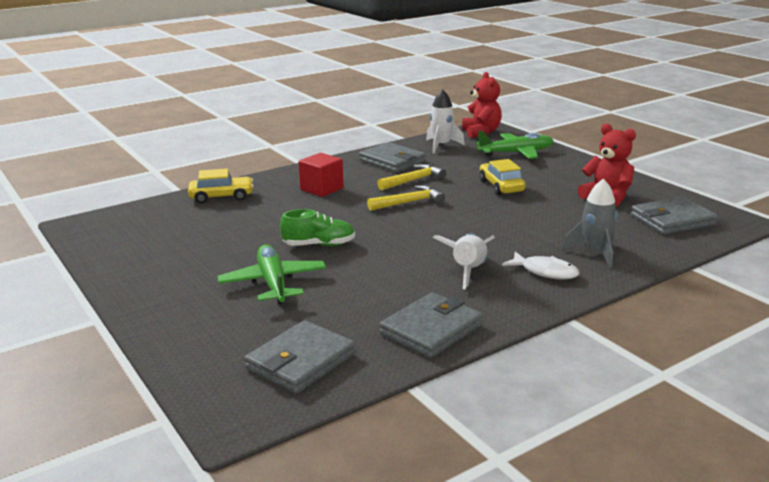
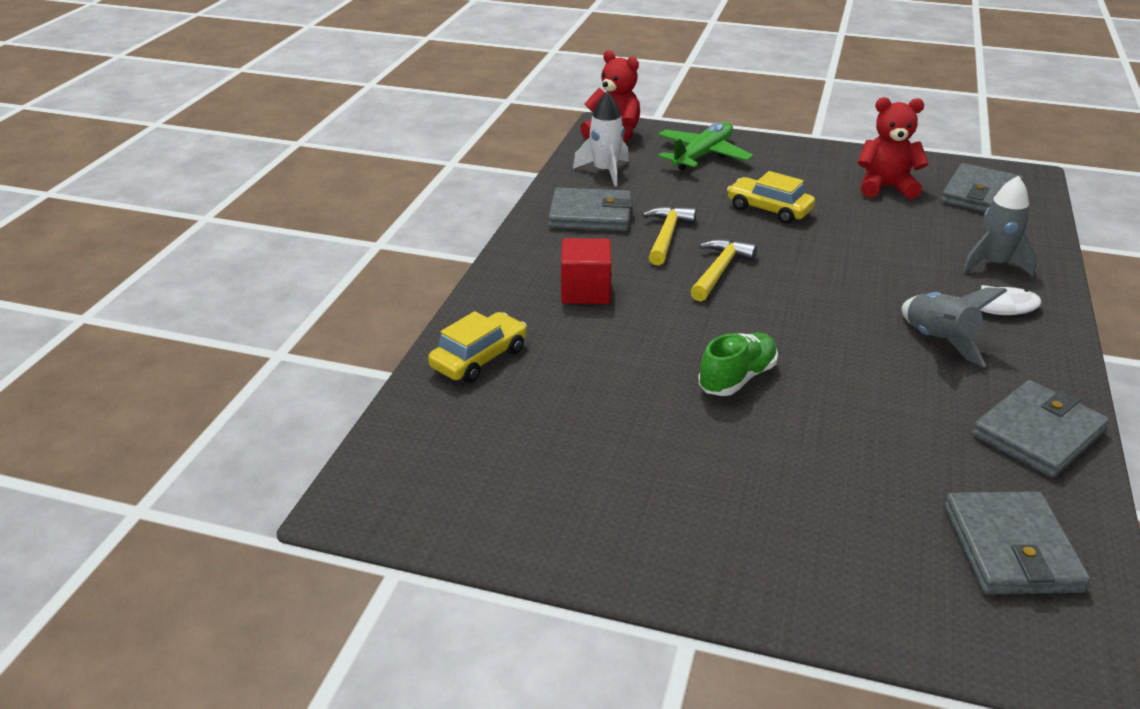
camera: 40 degrees left, 10 degrees up
(273, 283) = (790, 460): green plane -> none
(431, 329) = (1037, 433): grey wallet -> grey wallet turned 45 degrees clockwise
(468, 271) = (938, 341): white rocket -> grey rocket

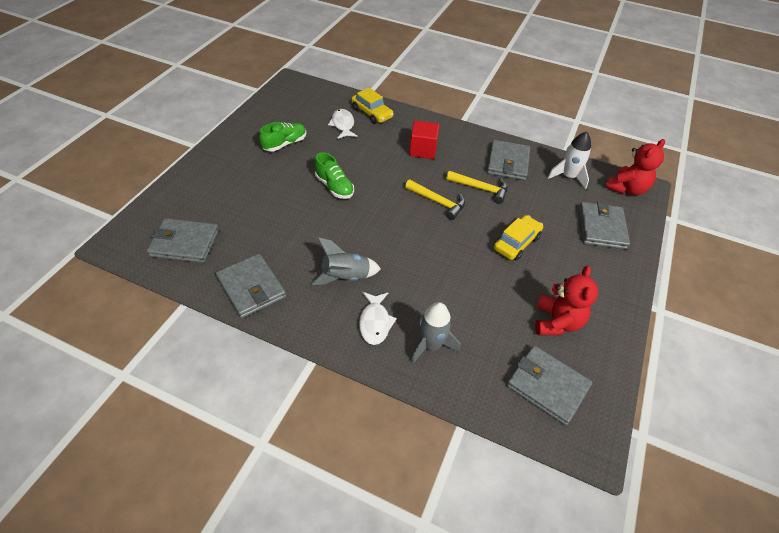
camera: 95 degrees right, 15 degrees up
(532, 392) = (343, 125): none -> white fish
(630, 466) = (285, 144): none -> green shoe
(703, 155) = (601, 228): green plane -> grey wallet

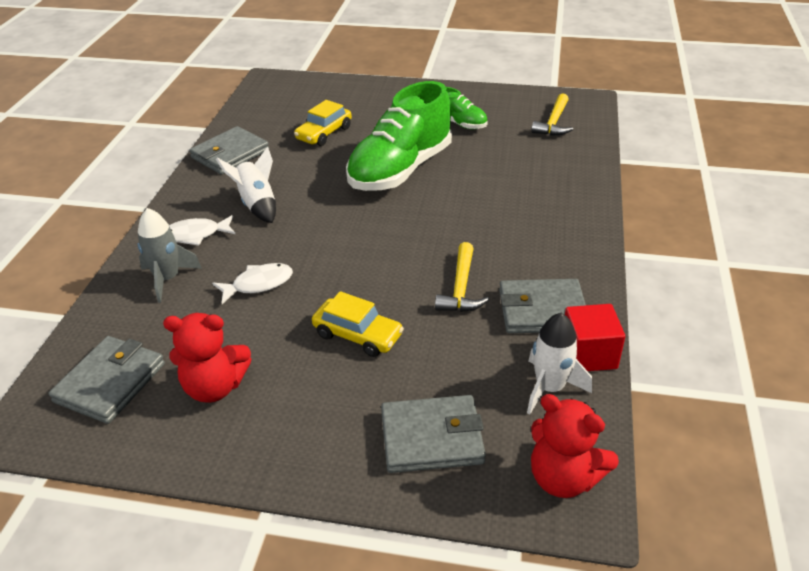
camera: 80 degrees right, 10 degrees down
(184, 243) = (278, 108): grey wallet -> none
(334, 187) = (400, 170): green shoe -> green shoe, size x2.04
(343, 125) = (525, 153): white fish -> white fish (258, 284)
(346, 277) = (257, 205): grey rocket -> white rocket
(372, 113) = (569, 169): yellow car -> yellow car (324, 133)
(423, 150) = (517, 223): red cube -> red cube (588, 354)
(438, 202) = (411, 252): yellow hammer -> yellow hammer (554, 122)

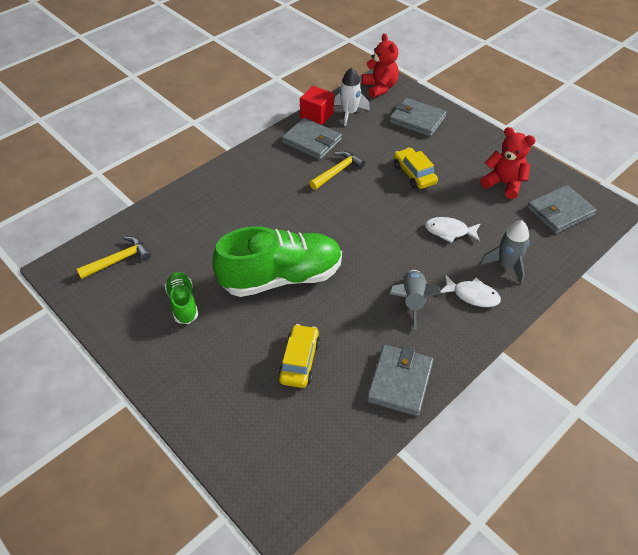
camera: 145 degrees left, 10 degrees up
(230, 154) = (399, 382): grey wallet -> grey wallet turned 60 degrees counterclockwise
(257, 205) = (412, 302): white rocket -> grey rocket
(324, 133) = (299, 361): yellow car -> yellow car turned 60 degrees counterclockwise

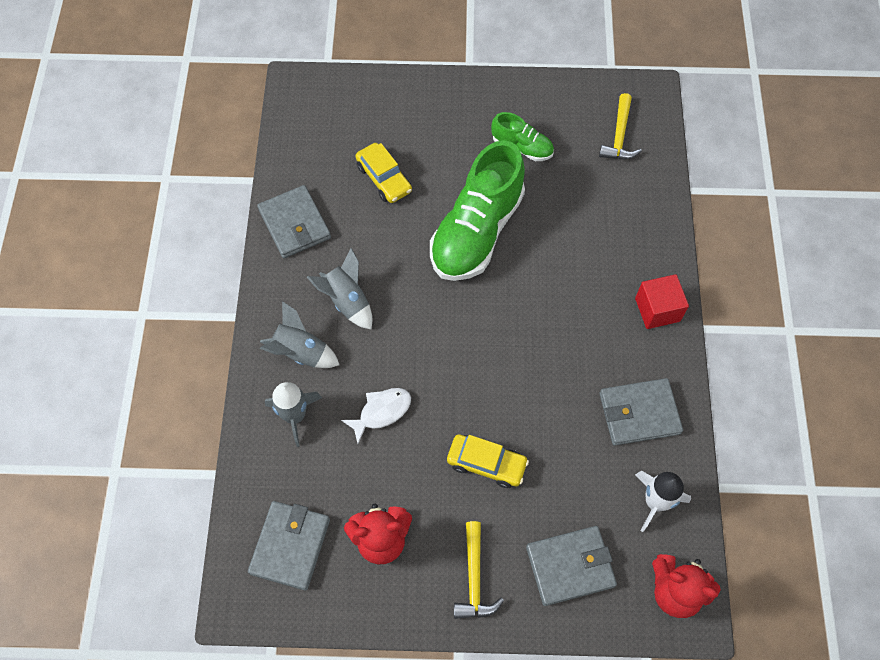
camera: 135 degrees right, 15 degrees up
(316, 116) = (683, 460): red cube -> red cube (657, 310)
(337, 171) = (565, 394): yellow hammer -> yellow hammer (474, 578)
(472, 295) = (301, 352): white fish -> grey rocket

